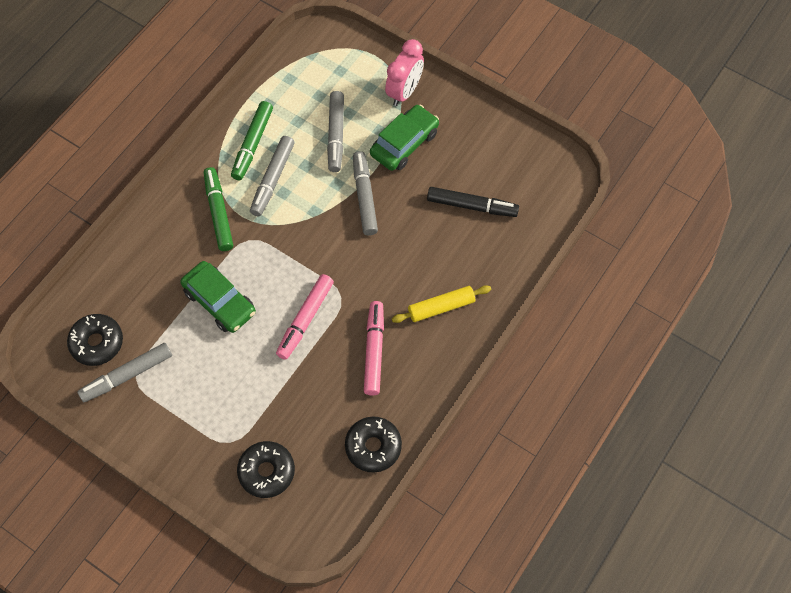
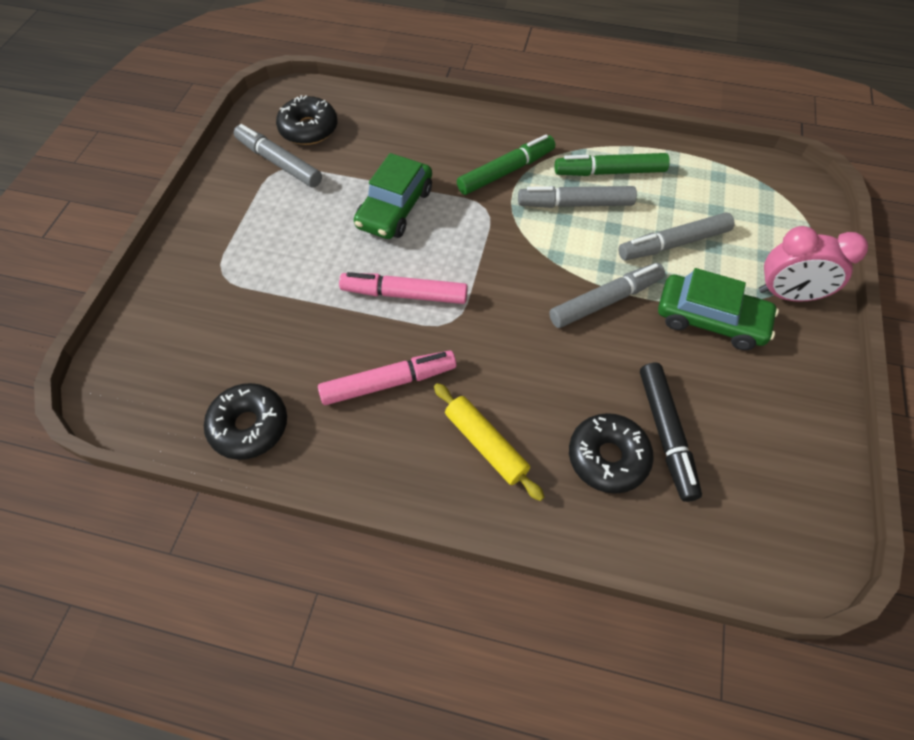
camera: 70 degrees right, 5 degrees down
(266, 472) = (191, 321): black donut -> black donut (607, 457)

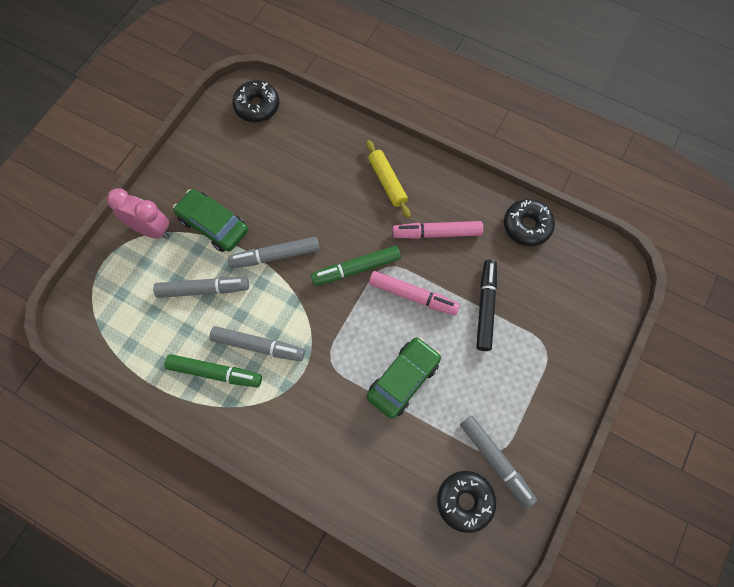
camera: 165 degrees left, 10 degrees up
(506, 171) = (300, 396): green marker -> green marker (356, 268)
(607, 457) = (320, 159): black donut -> black donut (257, 106)
(666, 434) = (281, 163): black marker -> black marker (485, 307)

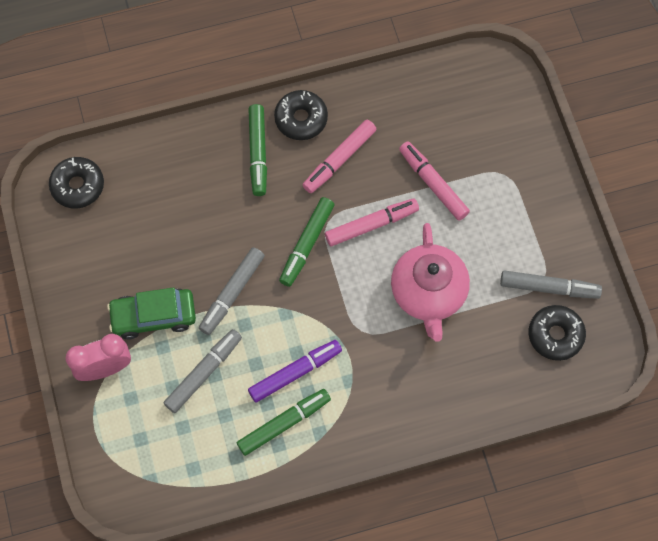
camera: 45 degrees left, 0 degrees up
(258, 346) = (295, 373): grey marker -> purple marker
(387, 182) = (258, 153): yellow rolling pin -> green marker
(403, 379) = (428, 293): green car -> pink teapot
(485, 307) = (433, 184): black marker -> pink marker
(527, 226) = (401, 92): black donut -> black donut (301, 119)

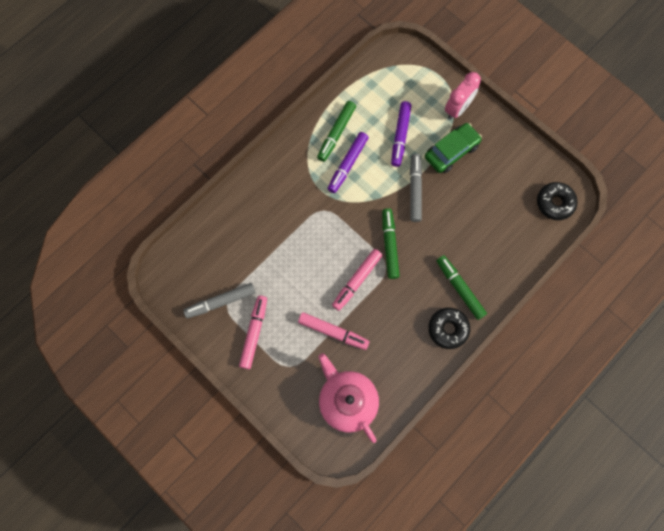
camera: 150 degrees right, 5 degrees up
(204, 373) = (400, 136): grey marker -> purple marker
(339, 159) = (404, 314): pink marker -> pink marker (254, 333)
(428, 293) = (295, 256): pink teapot -> pink teapot (347, 400)
(555, 335) = (202, 273): black donut -> none

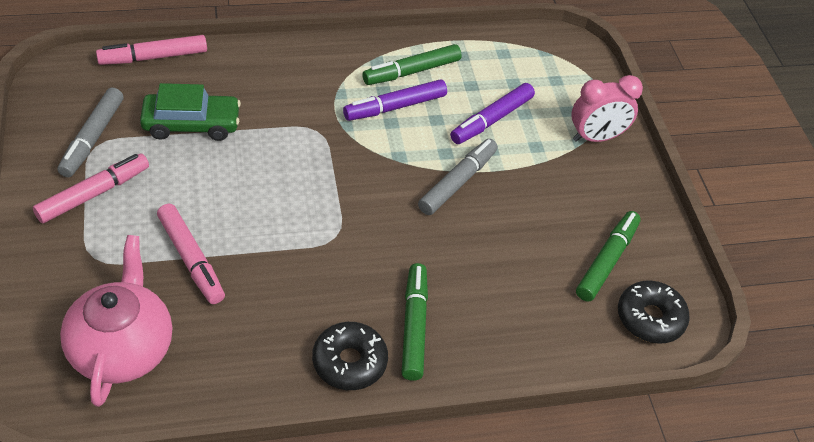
camera: 30 degrees right, 25 degrees down
(220, 302) = (92, 138): grey marker -> grey marker turned 90 degrees counterclockwise
(357, 280) = (282, 226): pink marker -> pink marker (153, 57)
(389, 245) = (365, 217): green marker -> green marker (607, 261)
(451, 151) = (546, 173): green car -> green car (191, 124)

